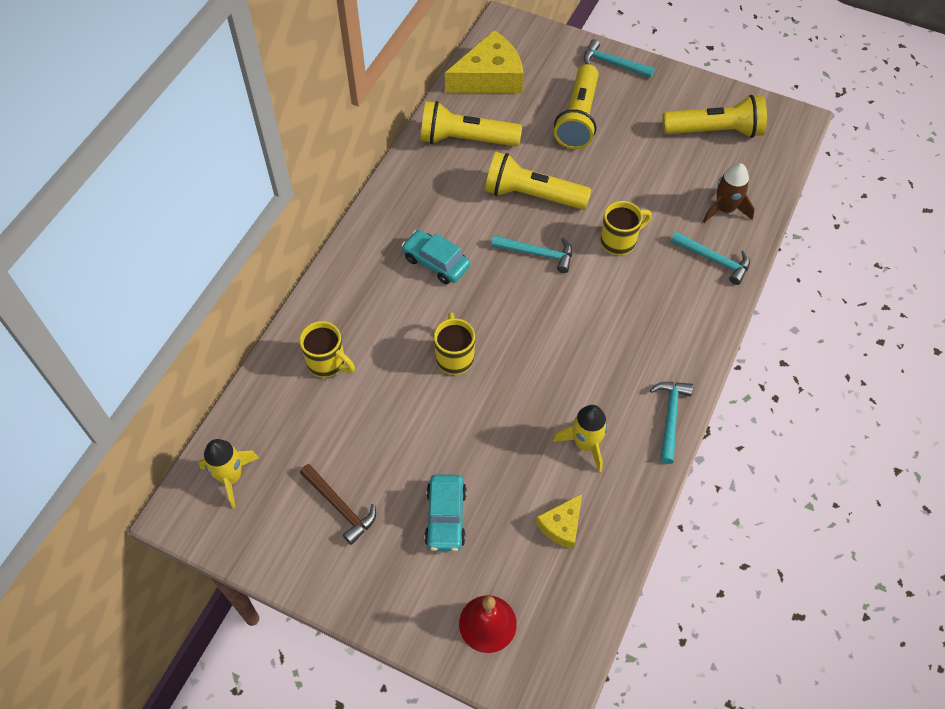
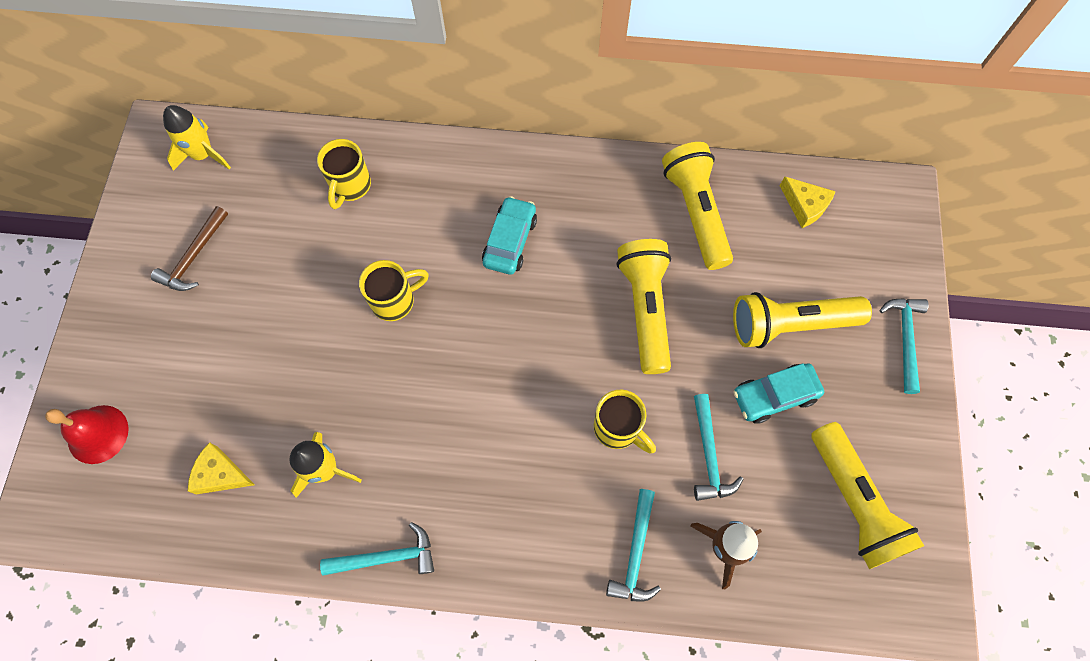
camera: 70 degrees right, 10 degrees up
(446, 517) = (204, 356): turquoise car -> turquoise car (774, 396)
(490, 77) = (805, 206): yellow cheese -> yellow cheese, size x0.52
(537, 254) = (562, 341): turquoise hammer -> turquoise hammer (709, 455)

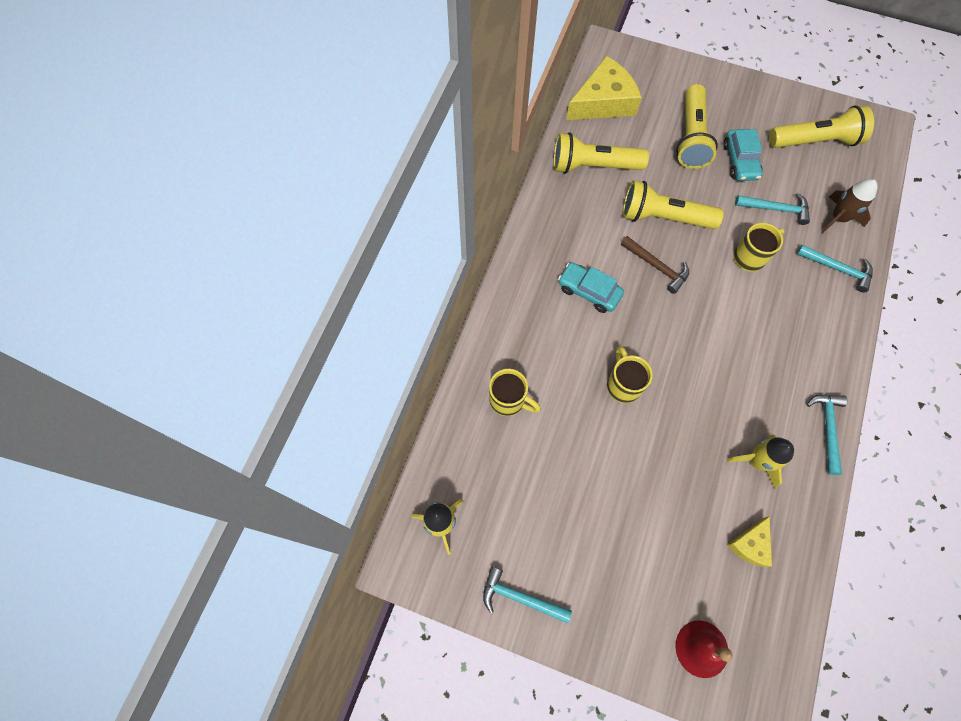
camera: 75 degrees left, 0 degrees up
(194, 257) = (546, 544): brown hammer -> brown hammer (657, 267)
(805, 206) = (603, 102): yellow cheese -> yellow cheese, size x1.90
(904, 339) = (712, 80): turquoise hammer -> turquoise hammer (520, 597)

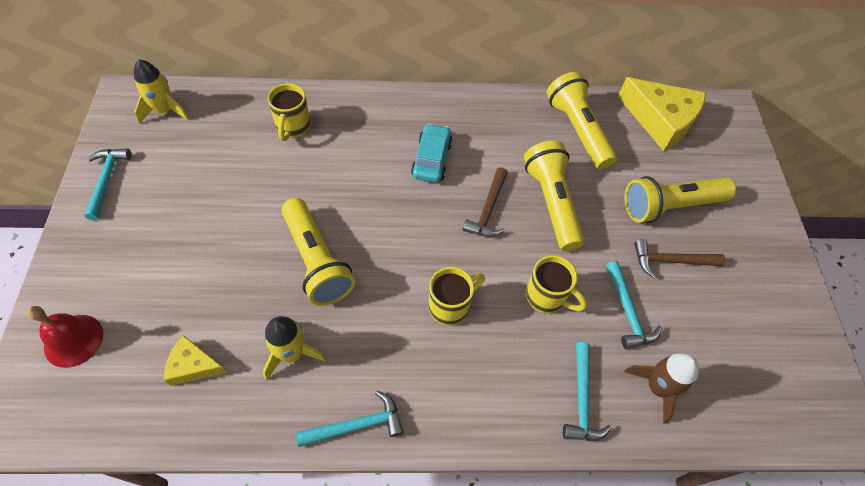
camera: 65 degrees right, 10 degrees down
(623, 385) = (340, 210): yellow mug -> yellow mug (450, 306)
(740, 161) = (670, 261): turquoise car -> brown hammer
(815, 141) = (756, 339): yellow flashlight -> yellow flashlight (317, 261)

